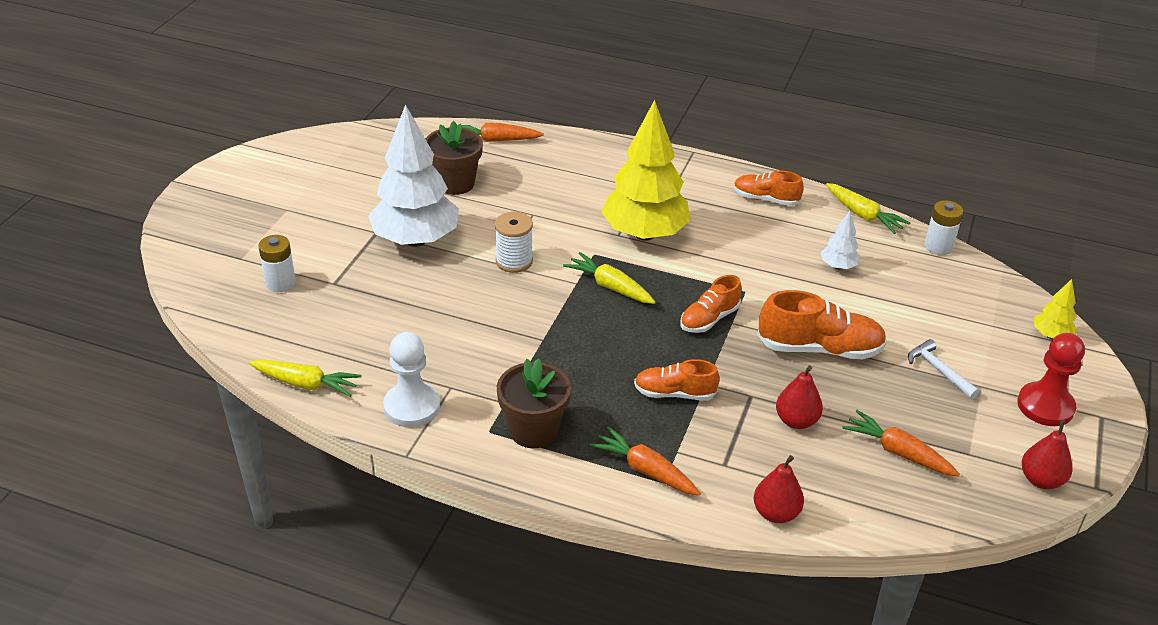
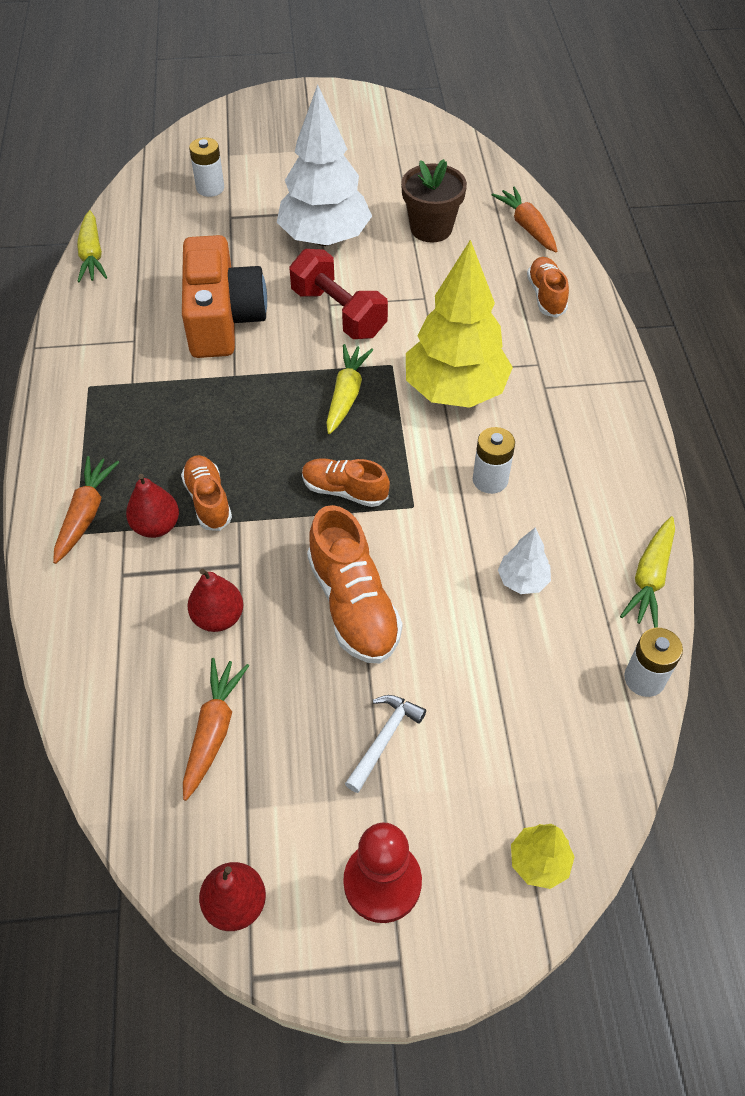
camera: 65 degrees right, 15 degrees up
(412, 407) = (95, 326): white pawn -> none
(468, 326) = (223, 319): none -> orange camera
(514, 261) = (338, 313): white spool -> red dumbbell
(533, 430) = (103, 415): brown flower pot -> none
(742, 248) = (490, 480): none -> white battery
(765, 199) = (604, 472): orange shoe -> orange shoe (546, 296)
(776, 513) = (68, 639): red pear -> red pear (156, 526)

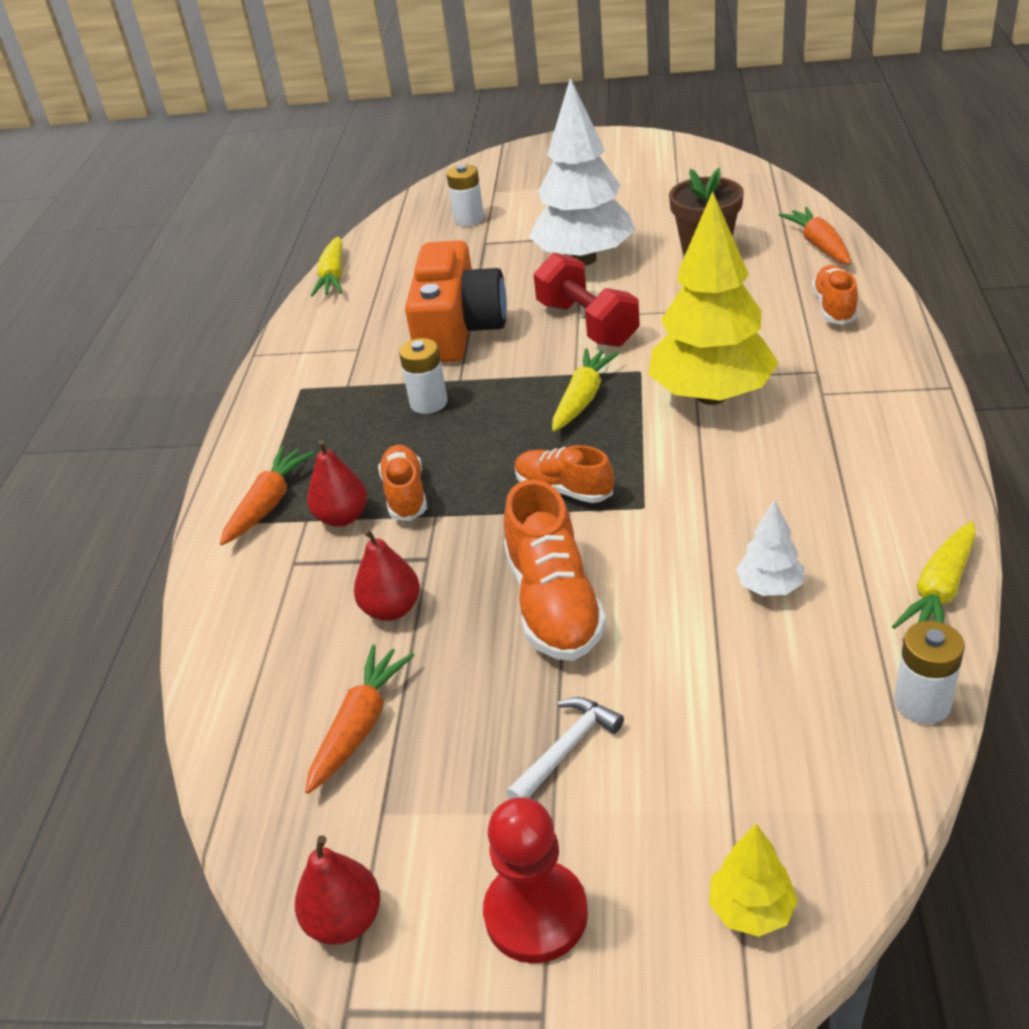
camera: 15 degrees right, 15 degrees down
(490, 480) = (742, 483): white battery -> white battery (428, 403)

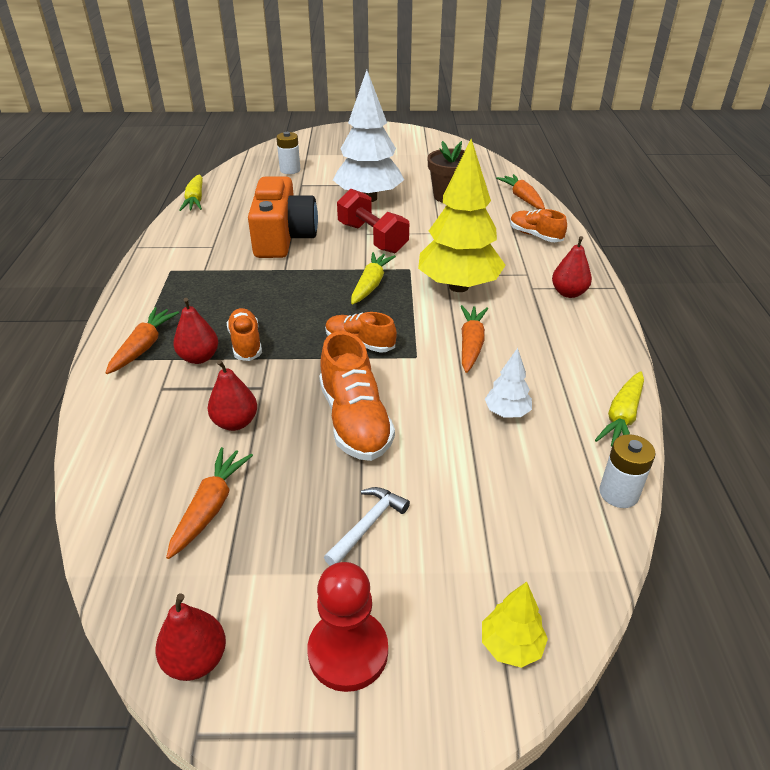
camera: 10 degrees left, 0 degrees up
(428, 403) = (263, 283): white battery -> none
(724, 486) = (471, 344): none -> orange carrot
(834, 307) = (535, 235): orange shoe -> orange shoe turned 45 degrees counterclockwise
(877, 399) = (568, 293): none -> red pear

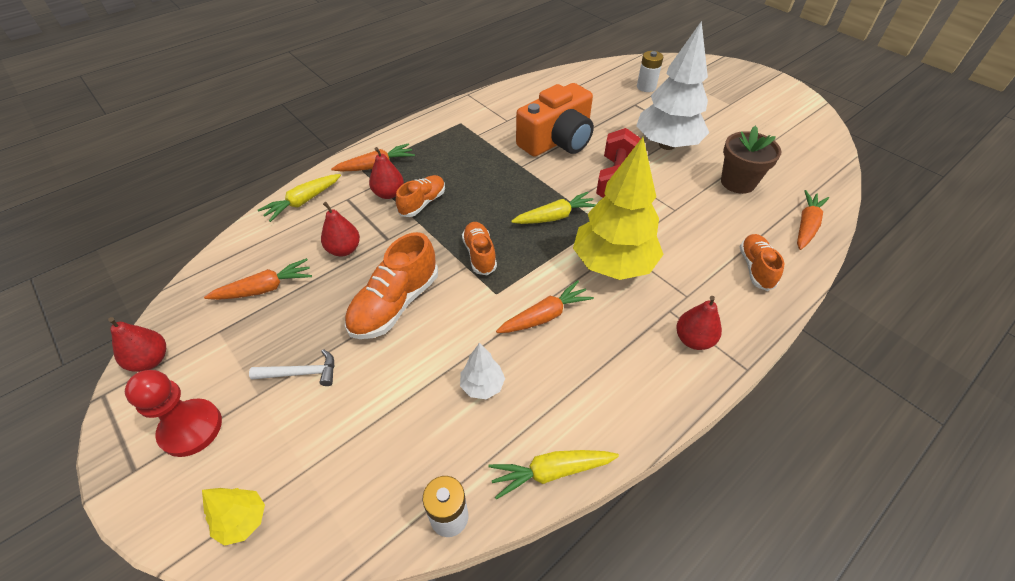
camera: 50 degrees right, 10 degrees up
(195, 200) = (548, 78): yellow carrot -> yellow carrot (303, 202)

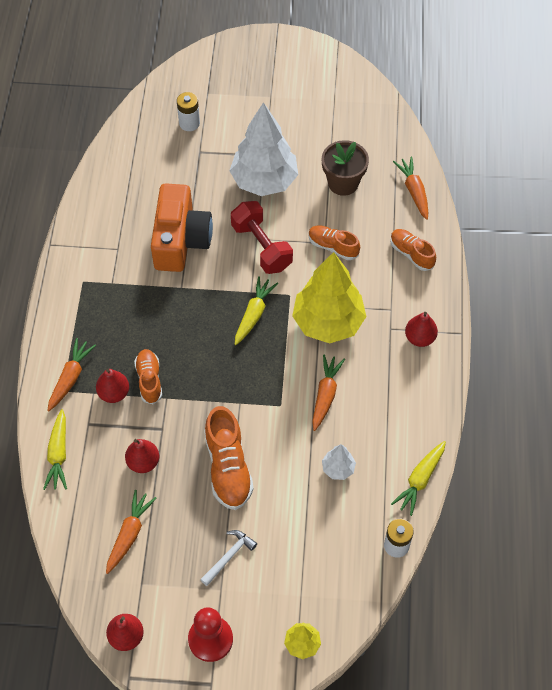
camera: 45 degrees left, 10 degrees up
(479, 254) = (238, 387): orange shoe -> orange shoe (333, 247)

